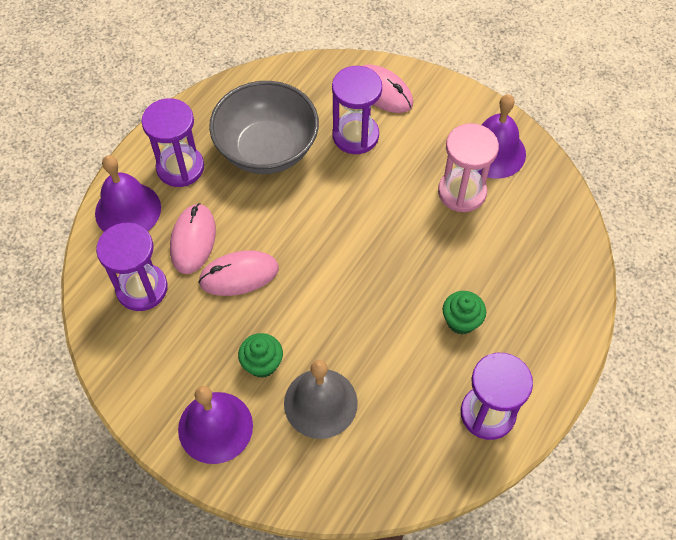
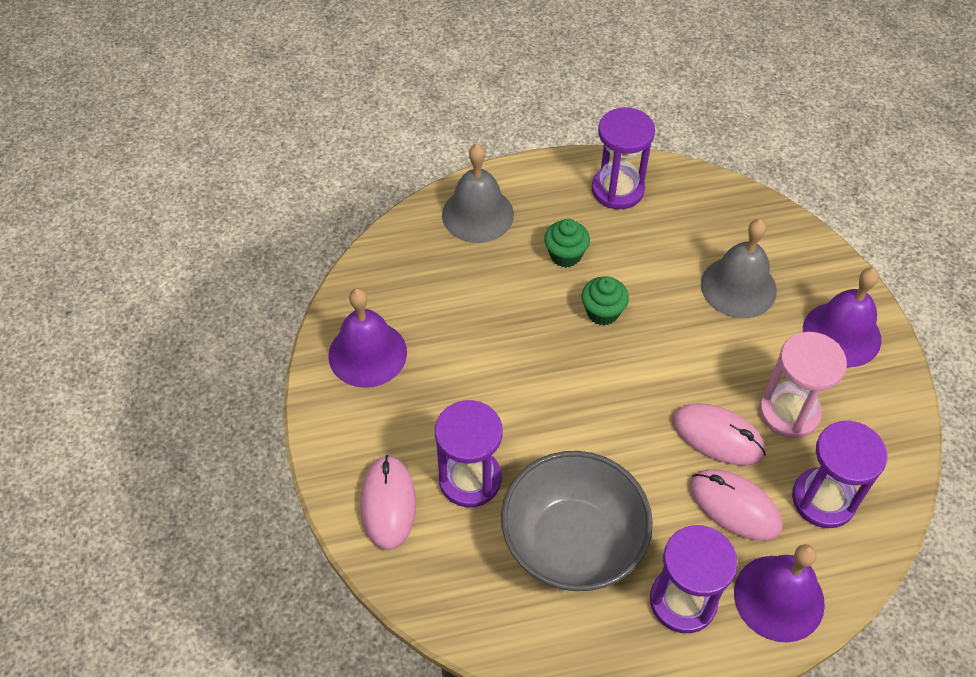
camera: 135 degrees left, 5 degrees down
(193, 240) = (734, 506): pink mouse -> pink mouse turned 75 degrees clockwise
(262, 363) = (761, 349): green cupcake -> green cupcake (602, 312)
(462, 192) = (440, 344): pink hourglass -> pink hourglass (789, 412)
(553, 300) = (477, 214): none -> grey bell

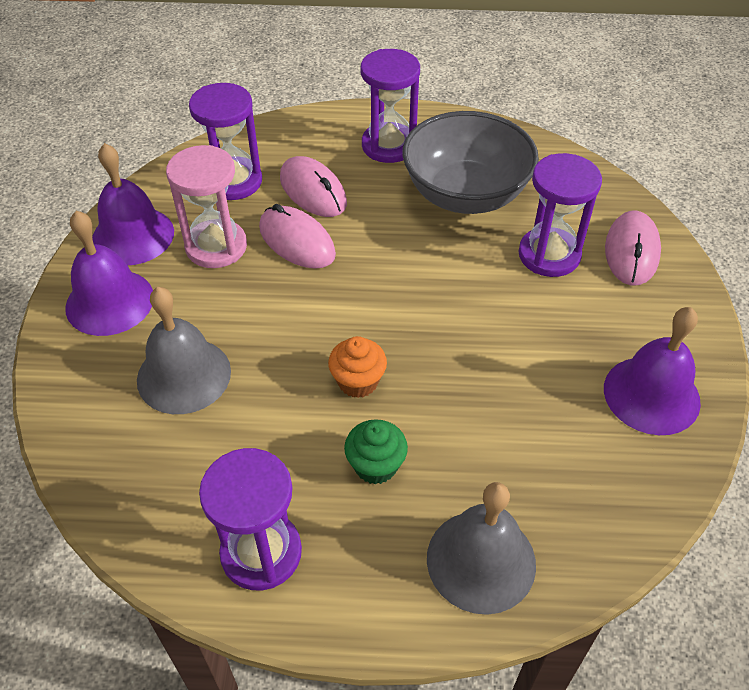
camera: 165 degrees left, 5 degrees down
(602, 312) = (358, 382): green cupcake -> orange cupcake
(779, 598) = (312, 134): purple bell -> purple bell (133, 236)

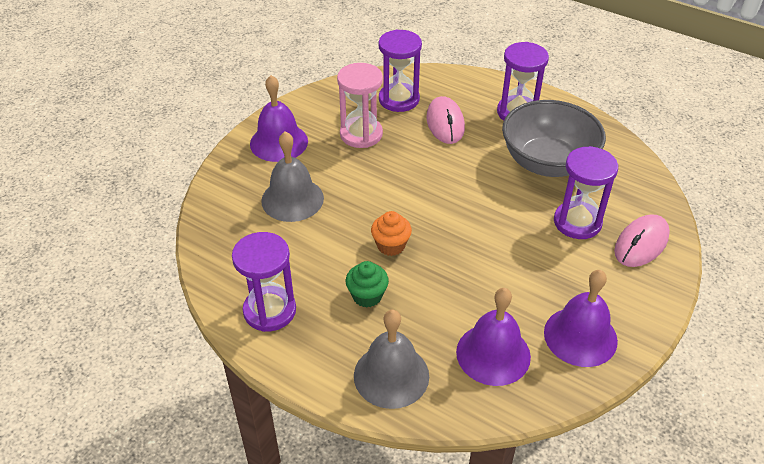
camera: 30 degrees right, 5 degrees down
(133, 236) = (316, 110): purple bell -> purple bell (493, 354)
(297, 241) = (413, 150): pink mouse -> none

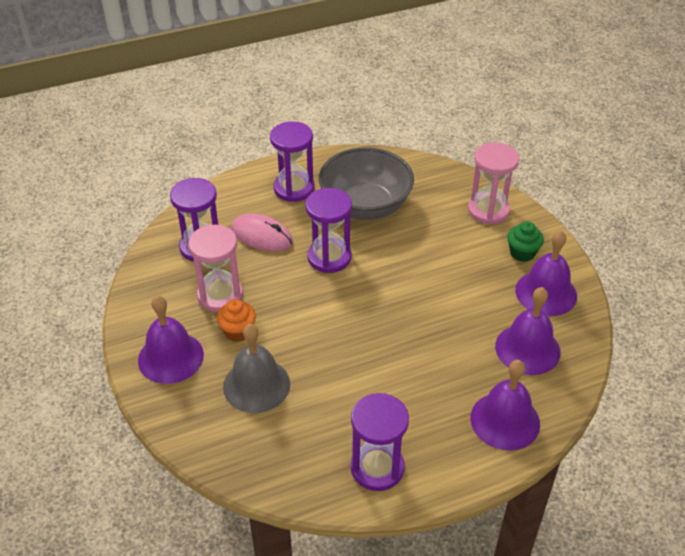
camera: 55 degrees left, 0 degrees up
(367, 296) = (413, 392): green cupcake -> green cupcake (522, 253)
(391, 245) = (371, 348): orange cupcake -> orange cupcake (238, 331)
(391, 375) = (505, 420): grey bell -> purple bell
(577, 222) = (440, 229): purple hourglass -> purple hourglass (329, 257)
(641, 243) = (488, 210): pink mouse -> pink hourglass

